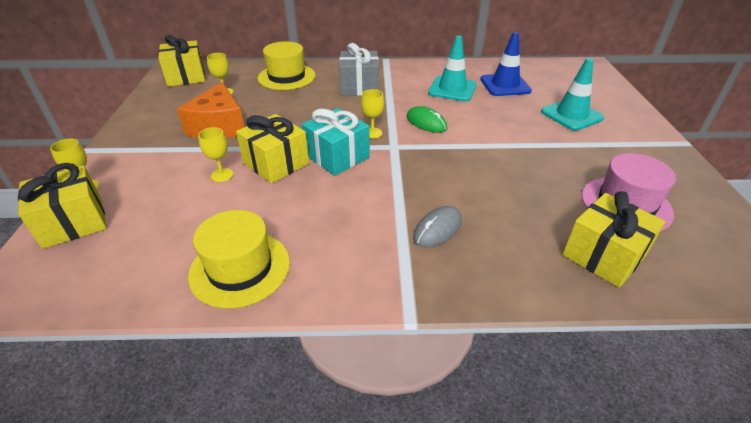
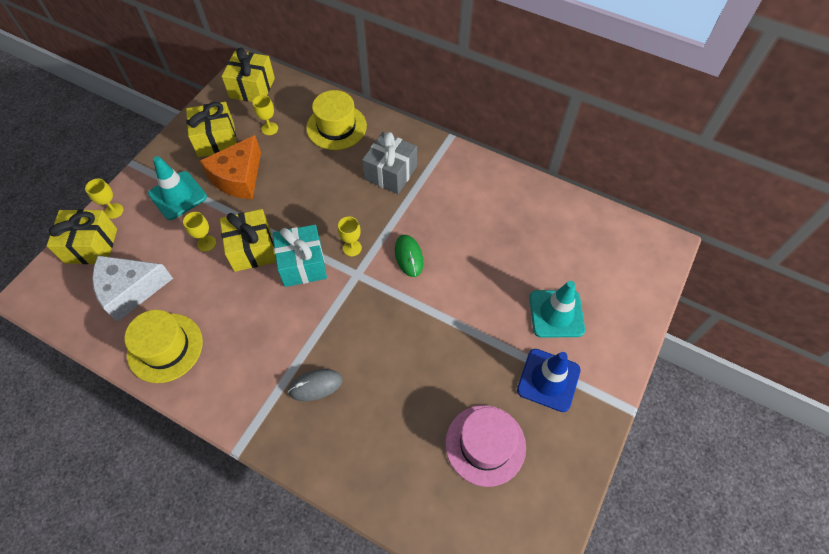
camera: 30 degrees right, 20 degrees up
(155, 239) = (130, 290): none -> white cheese
(452, 89) = (475, 218): turquoise traffic cone -> turquoise traffic cone (177, 195)
(505, 85) = (534, 236): blue traffic cone -> blue traffic cone (548, 380)
(604, 255) = (412, 480): yellow gift -> yellow gift (216, 140)

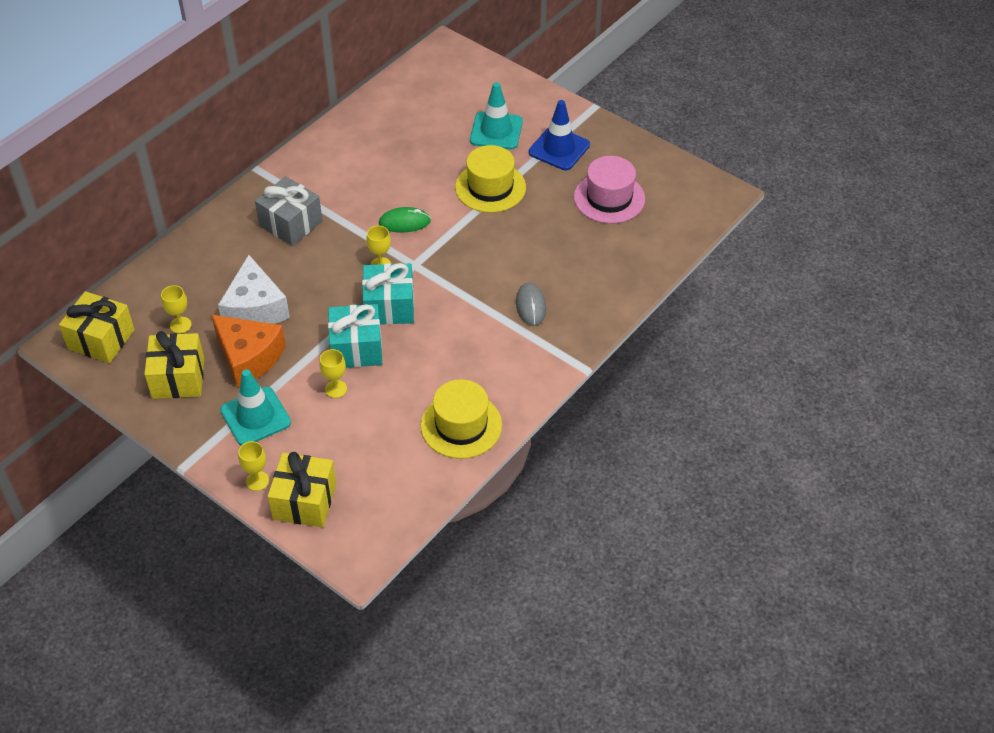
camera: 80 degrees left, 10 degrees down
(130, 290) = (380, 459): white cheese -> white cheese (255, 308)
(252, 249) = (356, 348): yellow gift -> turquoise gift
(336, 127) = (203, 263): yellow hat -> yellow hat (490, 187)

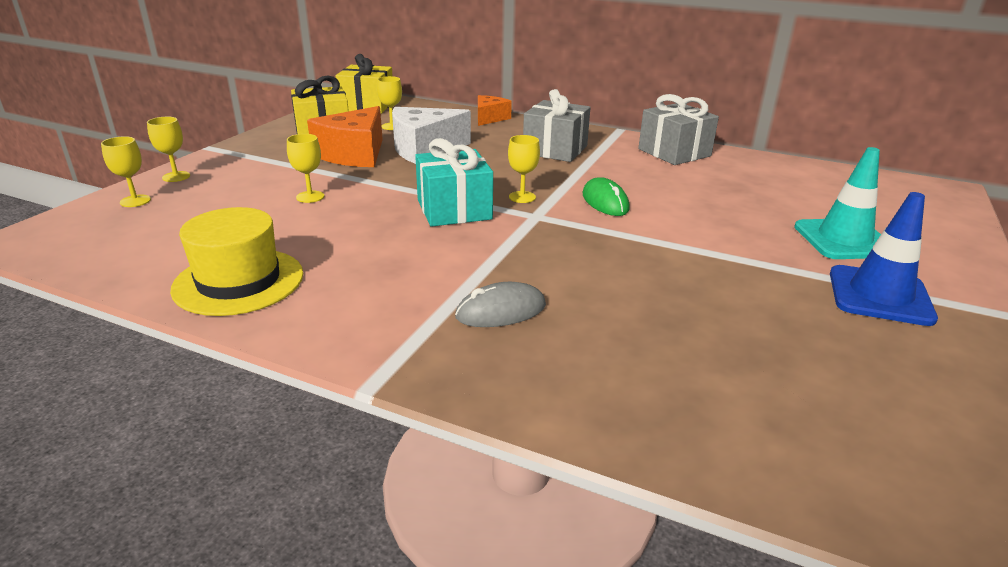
camera: 75 degrees right, 20 degrees down
(187, 250) = (489, 118): none -> orange cheese
(255, 416) = (269, 166): turquoise traffic cone -> none
(304, 501) = (135, 201): yellow gift -> yellow goblet
(326, 154) = (674, 152): none -> grey gift
(356, 348) = (378, 200): turquoise gift -> none
(490, 187) = (726, 248): yellow hat -> none
(609, 198) = (826, 364): pink hat -> none

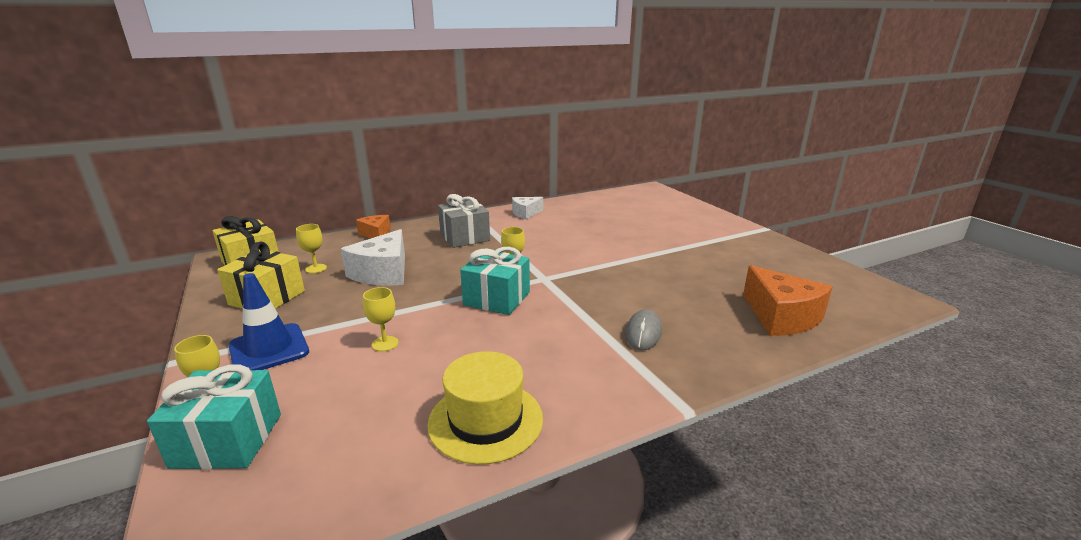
camera: 50 degrees left, 5 degrees down
(135, 201) = (227, 440): yellow goblet -> turquoise gift
(354, 154) = (339, 300): orange cheese -> orange cheese (781, 317)
(605, 202) = (556, 254): green mouse -> none
(674, 152) = (525, 213): grey gift -> white cheese
(844, 240) = (670, 225): turquoise traffic cone -> none
(879, 296) = (723, 242): blue traffic cone -> blue traffic cone (269, 349)

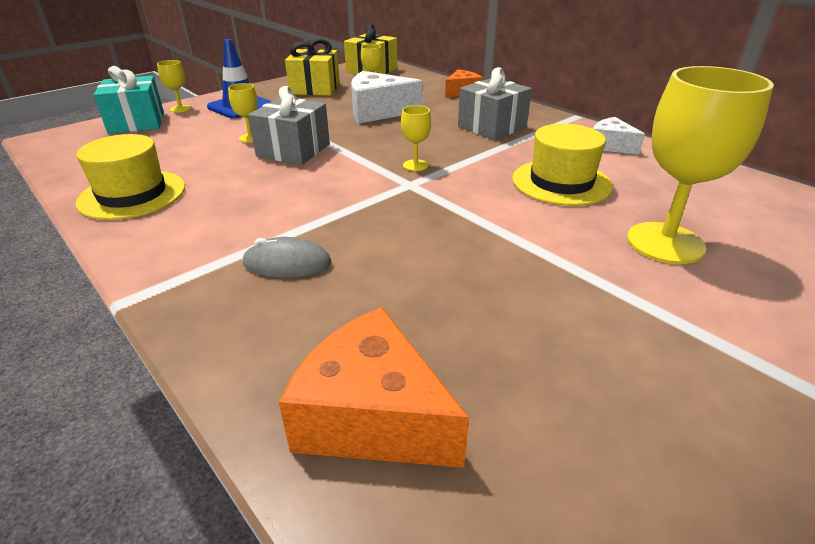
camera: 75 degrees right, 10 degrees up
(441, 320) = (293, 150): none -> grey gift
(497, 298) = (346, 166): turquoise gift -> none
(567, 235) = (561, 182): none -> yellow hat
(643, 228) = (665, 243): none -> yellow goblet
(781, 317) = (373, 416): orange cheese -> orange cheese turned 75 degrees clockwise

